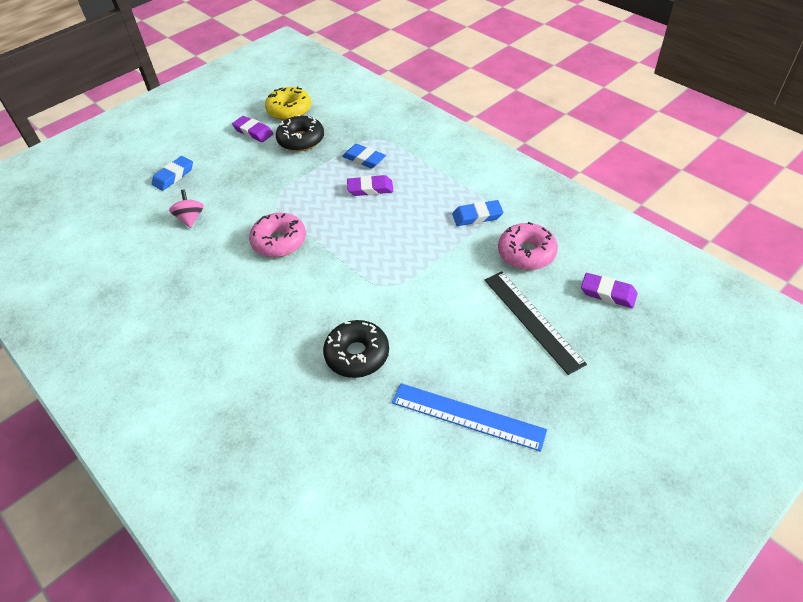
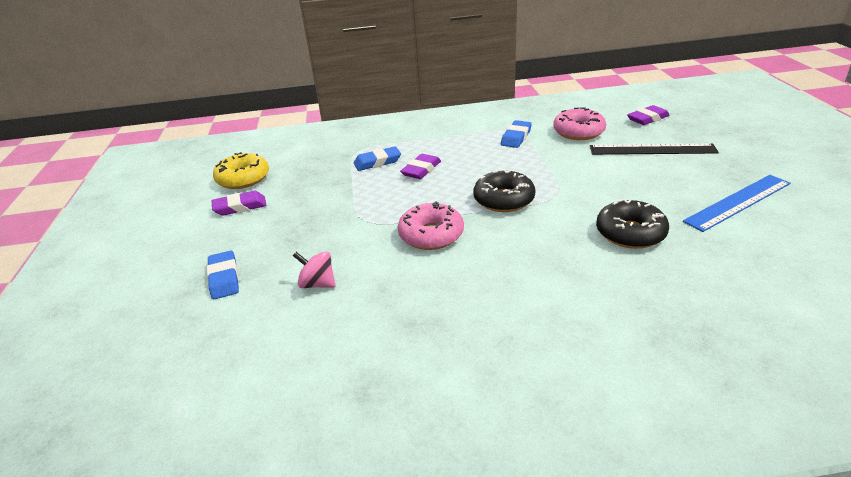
camera: 55 degrees left, 15 degrees down
(301, 140) = (299, 184): black donut -> black donut (504, 200)

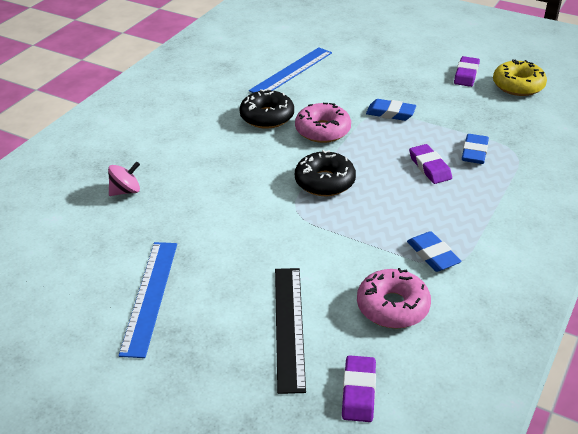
camera: 125 degrees right, 5 degrees up
(224, 278) = (374, 52): blue eraser -> blue eraser (390, 113)
(317, 284) = (326, 76): pink spinning top -> pink spinning top (126, 191)
(328, 317) = (291, 71): none -> blue ruler
(630, 233) = (203, 210): black donut -> black donut (267, 117)
(652, 149) = (289, 326): black ruler -> black ruler turned 45 degrees counterclockwise

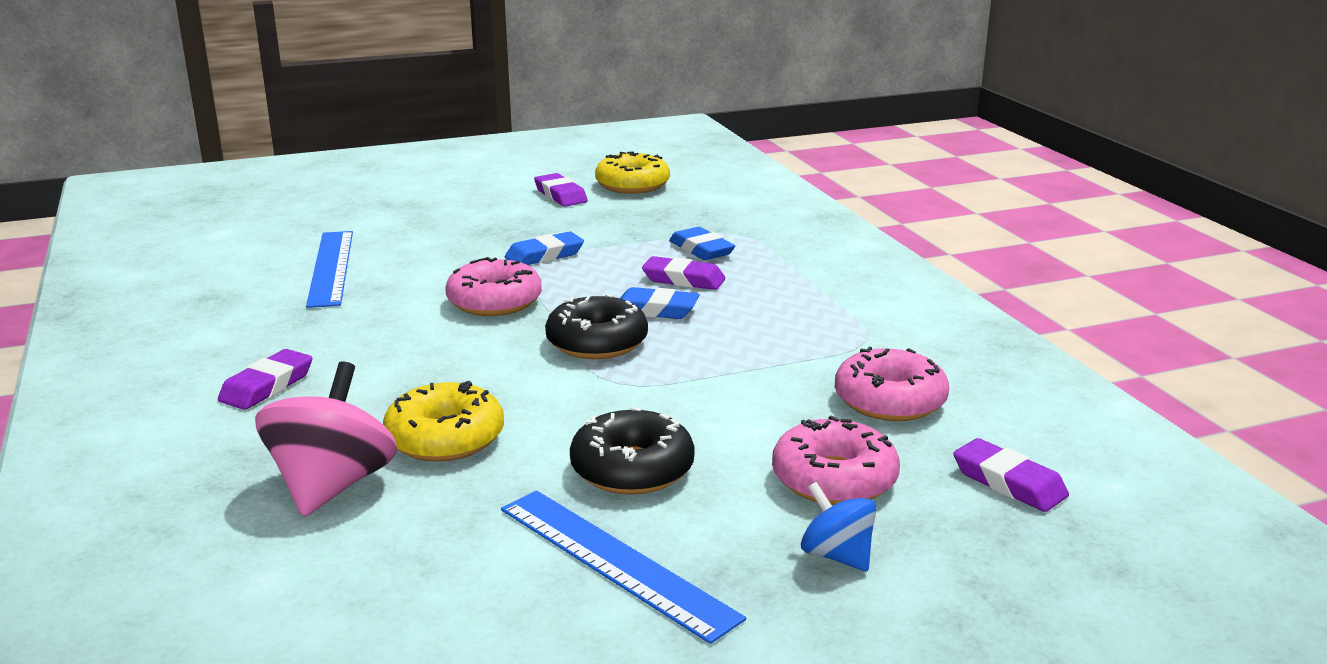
camera: 50 degrees left, 15 degrees down
(126, 191) = (332, 486): pink spinning top -> pink spinning top, size x1.76
(176, 127) = (267, 386): none -> purple eraser
(190, 194) = (445, 438): none -> yellow donut
(222, 361) = (837, 555): none -> blue spinning top
(267, 117) = (390, 320): black donut -> black donut (632, 469)
(289, 326) = (834, 479): black ruler -> pink donut
(432, 255) = (836, 342): blue eraser -> blue eraser (655, 310)

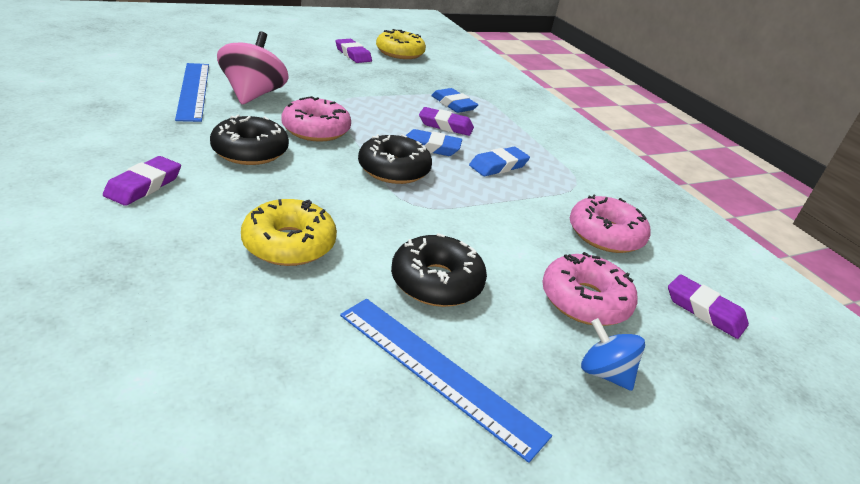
camera: 10 degrees left, 10 degrees up
(332, 486) = (199, 283): pink spinning top -> pink spinning top (253, 95)
(402, 336) = (250, 151): none -> black donut
(544, 255) = (347, 97): blue eraser -> blue eraser (498, 166)

